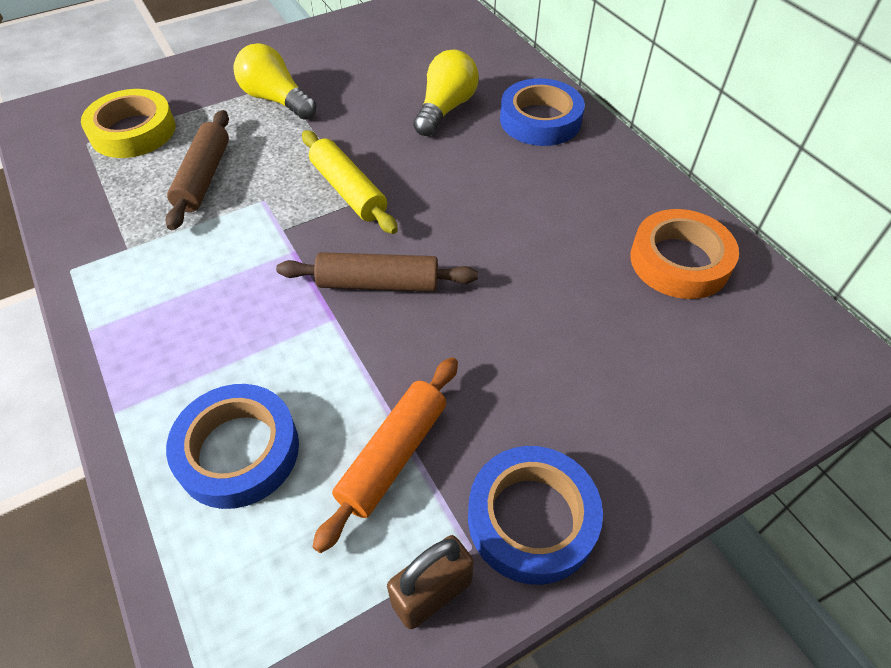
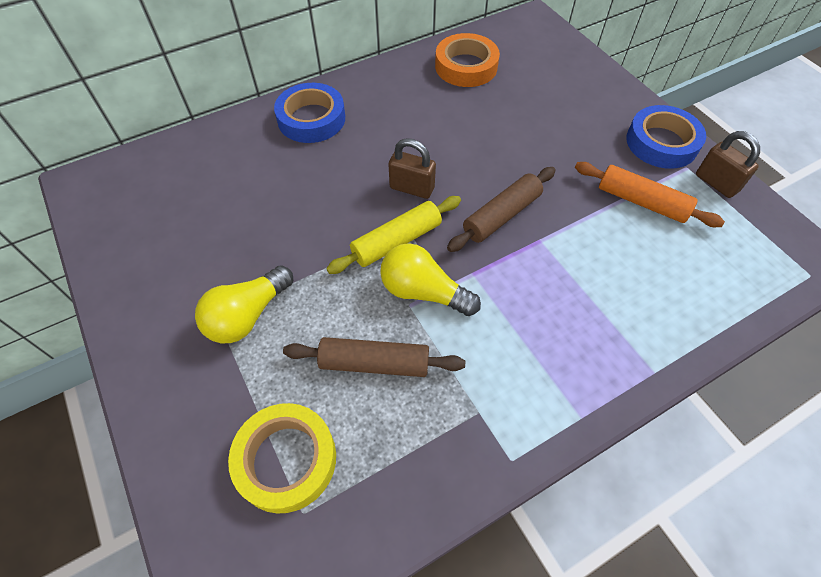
camera: 90 degrees left, 5 degrees up
(238, 451) = (662, 284): blue tape -> none
(378, 283) = (501, 215): brown rolling pin -> brown rolling pin turned 45 degrees clockwise
(428, 202) = (412, 188): none -> brown padlock
(445, 109) = (286, 177): yellow light bulb -> yellow light bulb (423, 292)

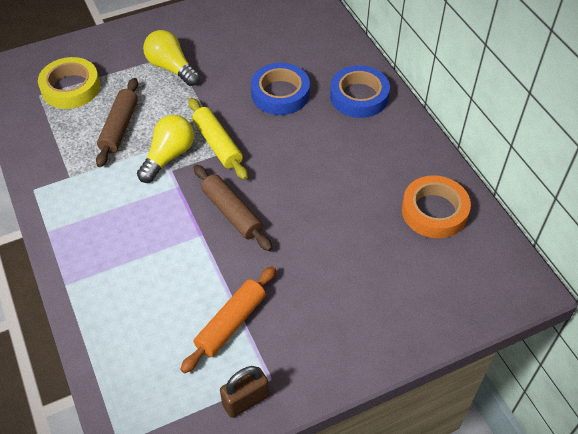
camera: 95 degrees right, 5 degrees down
(412, 188) = (271, 157): brown padlock -> none
(661, 143) = (308, 365): blue tape -> blue tape (280, 93)

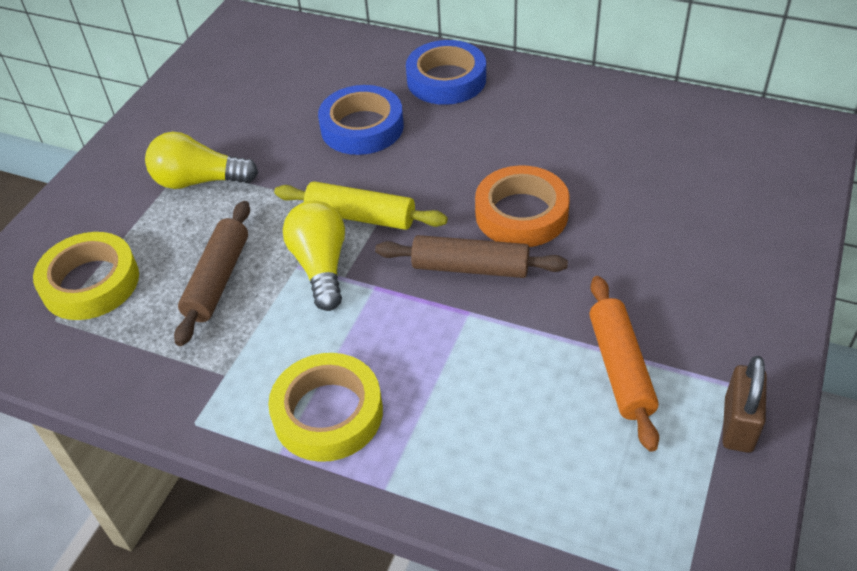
camera: 40 degrees left, 5 degrees down
(85, 231) = (328, 413): none -> yellow tape
(119, 127) = (218, 280): brown rolling pin -> brown rolling pin turned 45 degrees clockwise
(434, 211) = (654, 127): orange tape -> orange tape (521, 214)

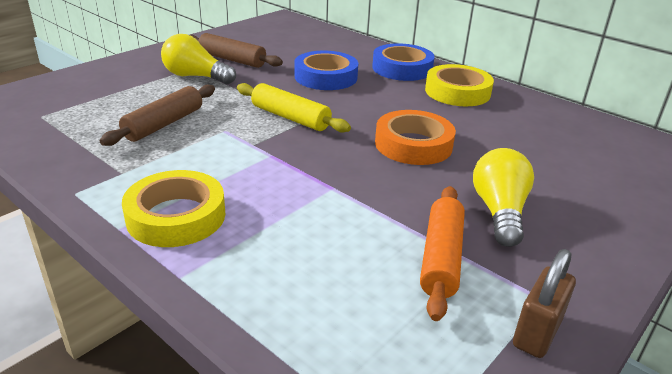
camera: 15 degrees right, 15 degrees down
(90, 283) = (81, 105): yellow tape -> yellow tape (457, 92)
(321, 266) = (241, 135): yellow light bulb -> yellow light bulb (499, 212)
(470, 267) = (352, 163): brown rolling pin -> brown rolling pin (232, 59)

